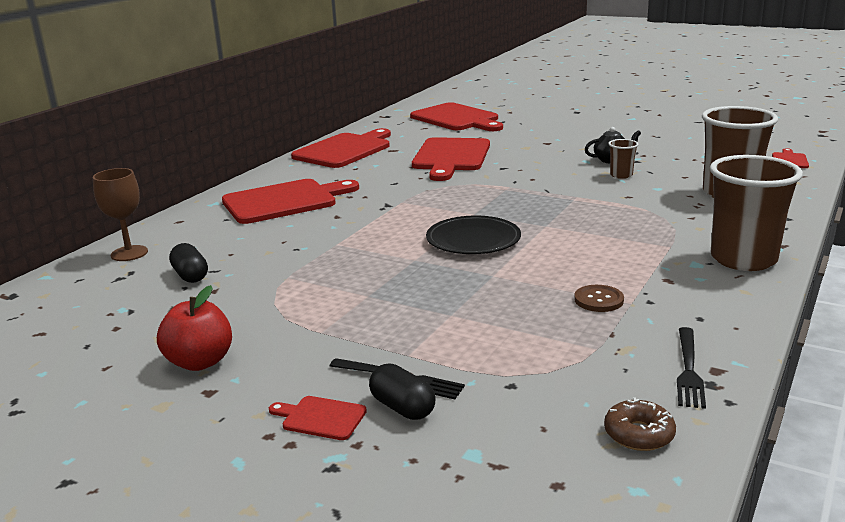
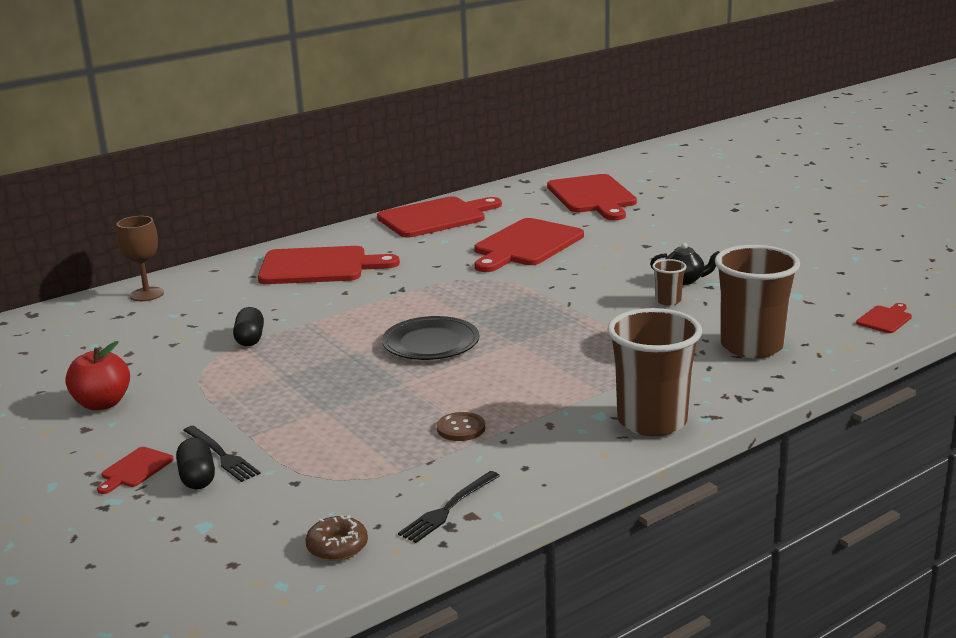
camera: 25 degrees right, 0 degrees up
(190, 276) = (170, 326): black capsule -> black capsule (250, 339)
(320, 418) = (135, 469): red cutting board -> red cutting board turned 105 degrees counterclockwise

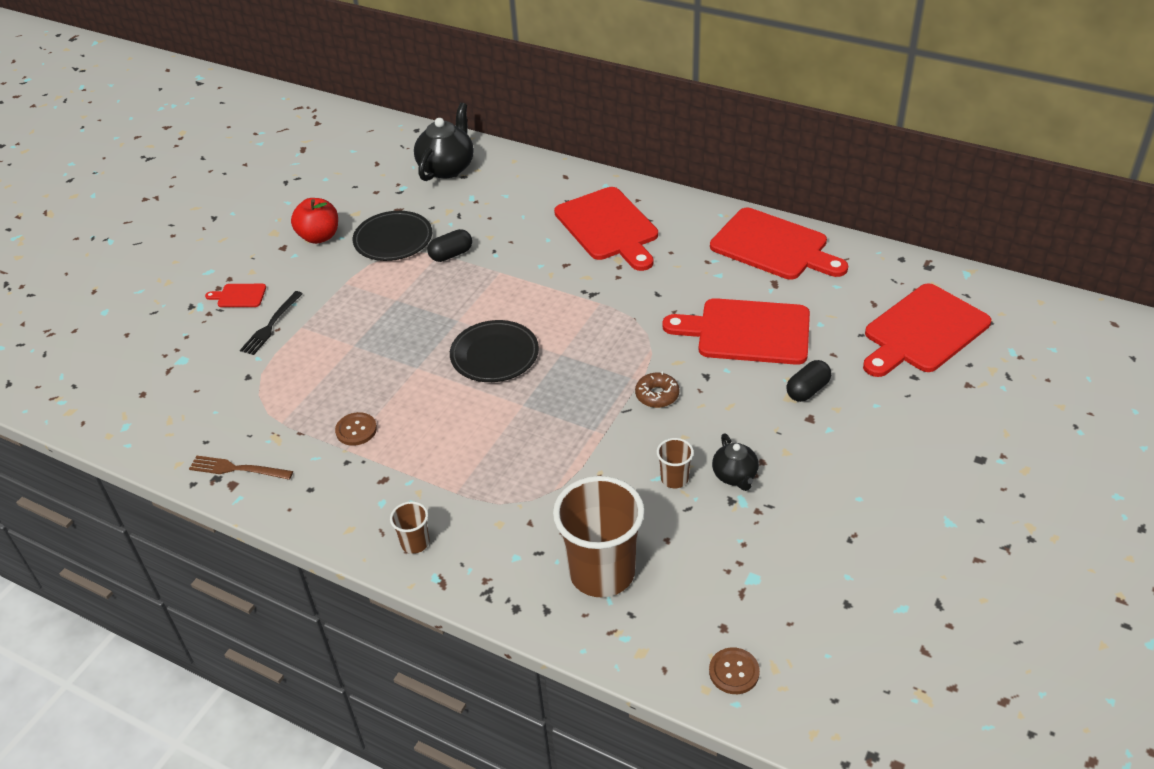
camera: 65 degrees right, 20 degrees up
(101, 318) = (447, 168): none -> black teapot
(147, 294) = (499, 167): brown goblet -> none
(177, 363) = (393, 239): none -> black plate
(197, 478) = (238, 328): black capsule -> black capsule (807, 390)
(337, 547) = (174, 433): brown donut -> brown donut (657, 395)
(448, 509) = (237, 469): black fork -> brown fork
(652, 421) = (415, 543): brown cup -> brown cup, size x0.45
(885, 319) = (734, 672): red cutting board -> brown button

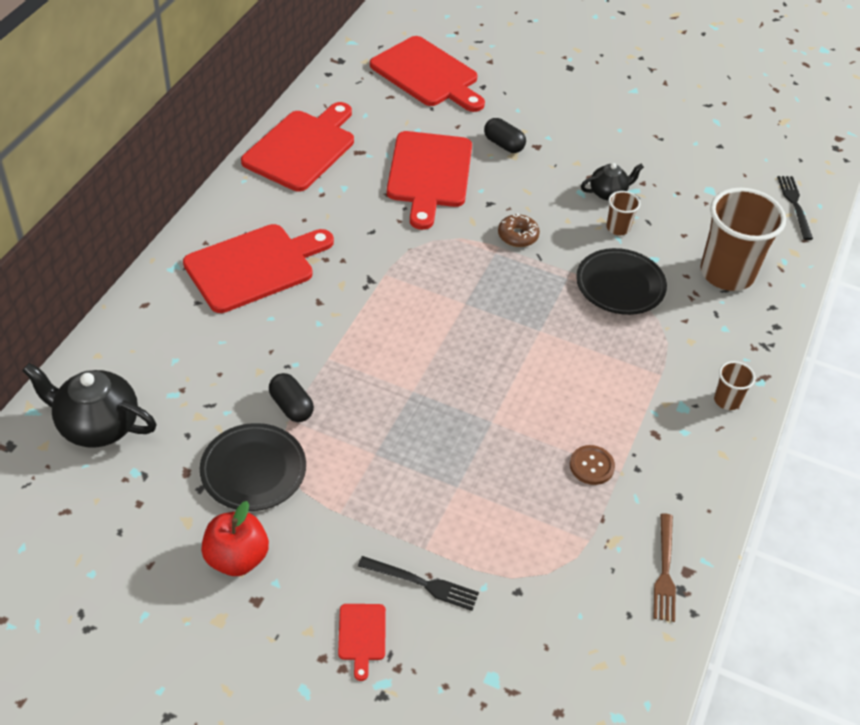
camera: 100 degrees left, 5 degrees up
(494, 355) = (468, 356): black plate -> black plate (620, 285)
(734, 672) = (795, 205): brown button -> black fork

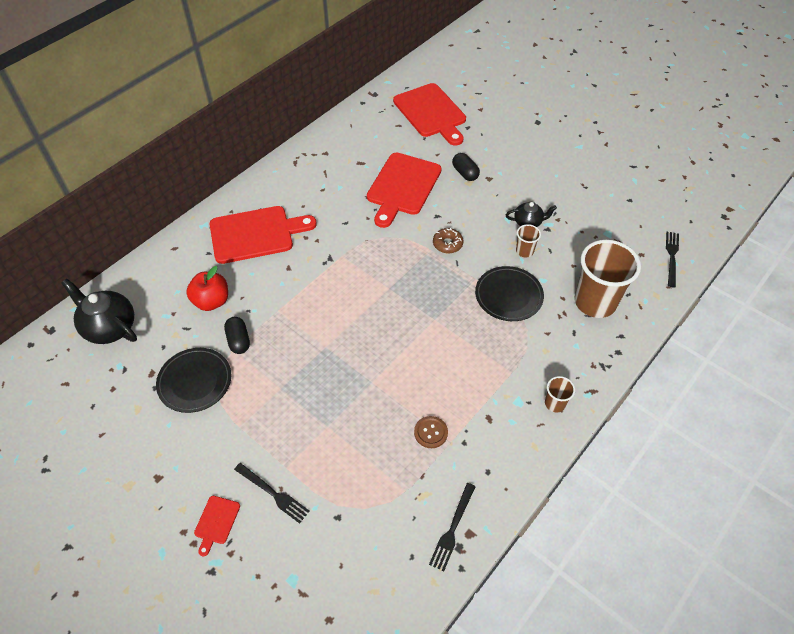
camera: 20 degrees right, 5 degrees up
(237, 558) = (158, 443): red apple -> red apple (211, 301)
(302, 148) = (322, 154): red cutting board -> none
(664, 571) = (452, 529): brown fork -> black fork

